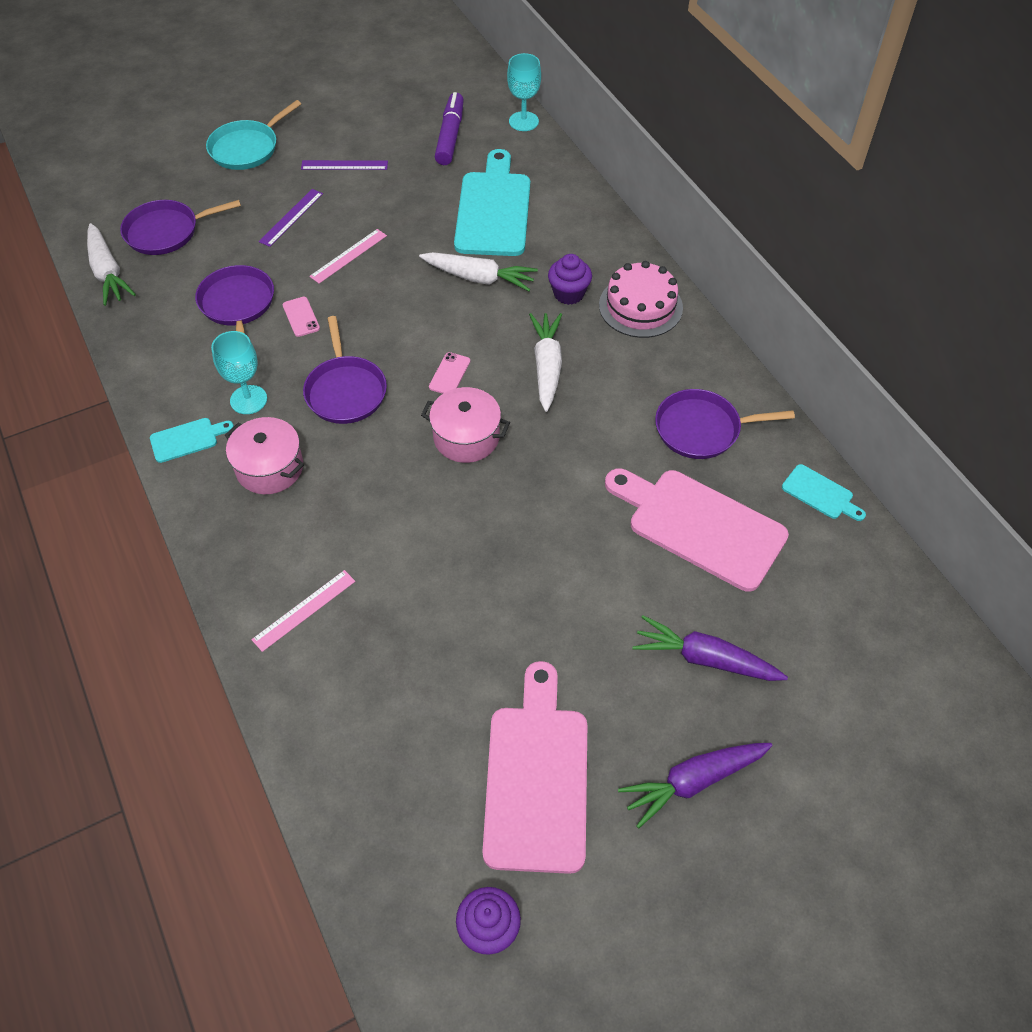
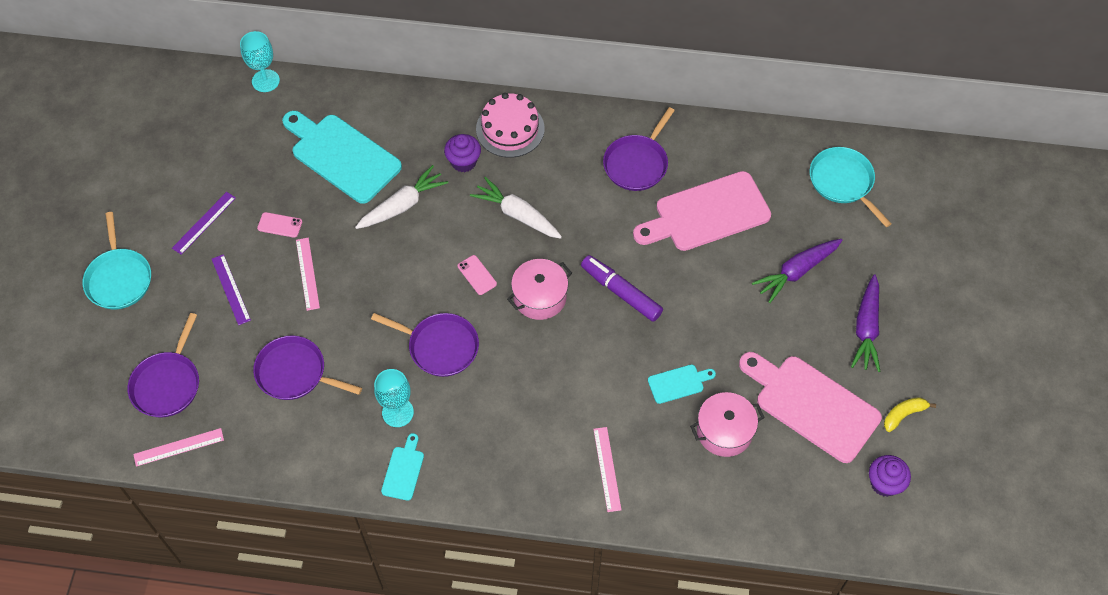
camera: 55 degrees left, 5 degrees up
(108, 273) = (179, 447): white carrot -> pink ruler
(269, 468) = (472, 430): pink pot -> pink pot (724, 431)
(301, 317) = (344, 337): pink phone -> pink phone (280, 225)
(450, 136) = (237, 136): purple marker -> purple marker (621, 292)
(605, 897) = (903, 414): none -> yellow banana
(820, 494) = (731, 137): turquoise cutting board -> turquoise cutting board (678, 383)
(874, 640) = (843, 182): none -> turquoise pan

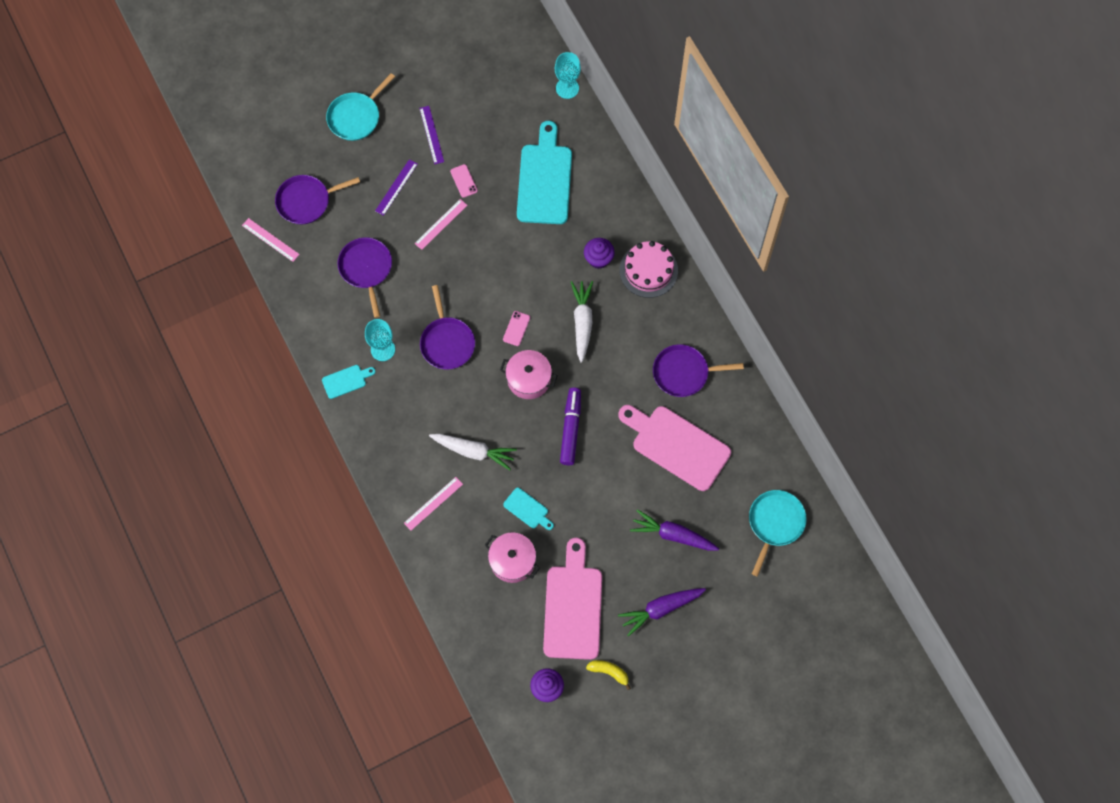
camera: 55 degrees right, 10 degrees up
(204, 223) = (431, 135): purple ruler -> purple ruler turned 75 degrees clockwise
(403, 205) = (535, 245): white carrot -> white carrot (474, 451)

